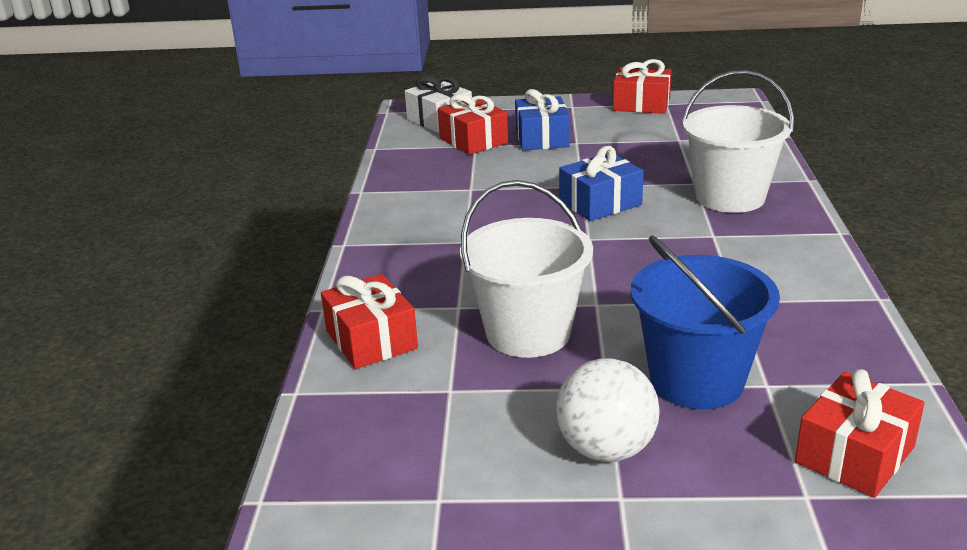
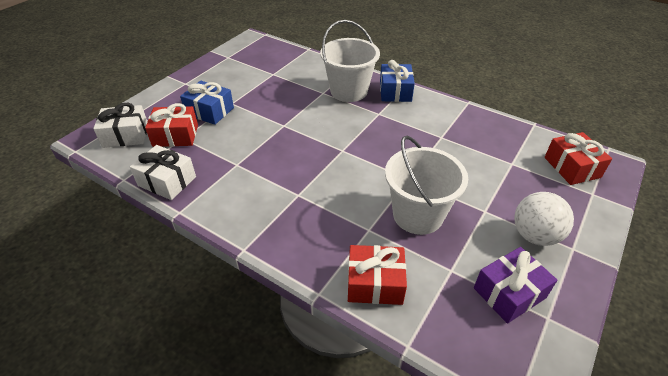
camera: 60 degrees left, 15 degrees up
(397, 167) = (167, 181): none -> white gift
(454, 451) = (509, 293): none -> purple gift
(600, 203) = (310, 129): blue gift -> blue gift (395, 91)
(641, 104) = (218, 63): red gift -> none
(696, 381) = (497, 181): blue bucket -> none

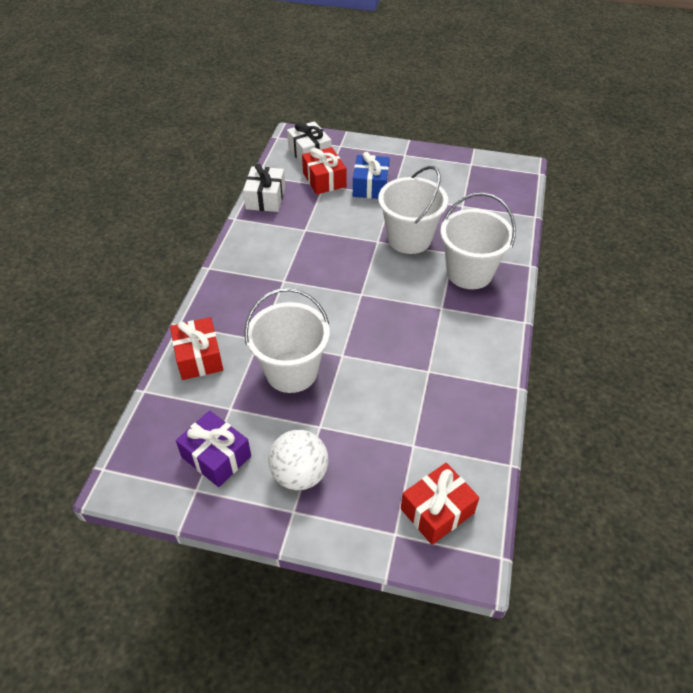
camera: 70 degrees right, 5 degrees up
(292, 108) = (409, 239): none -> white bucket
(395, 91) = (496, 312): blue gift -> none

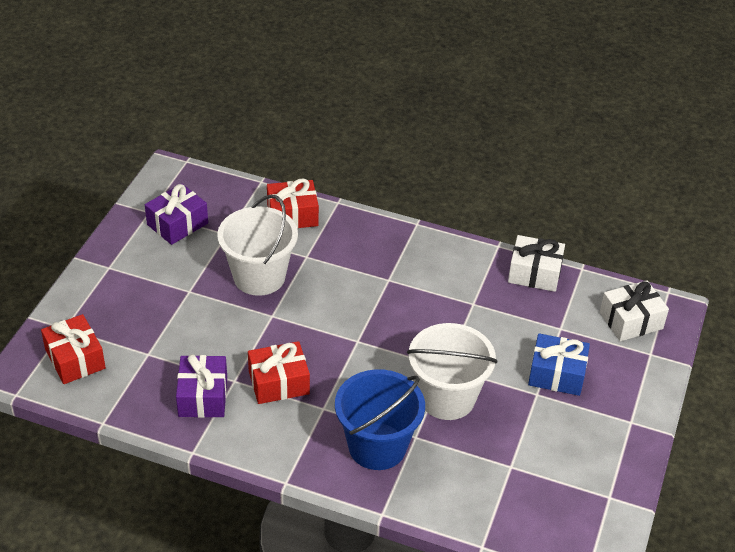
camera: 95 degrees right, 5 degrees down
(300, 474) = (142, 274): white ball -> none
(324, 180) = (571, 329): red gift -> red gift (279, 382)
(454, 391) = (203, 396): none -> purple gift
(469, 272) = (377, 446): white bucket -> blue bucket

